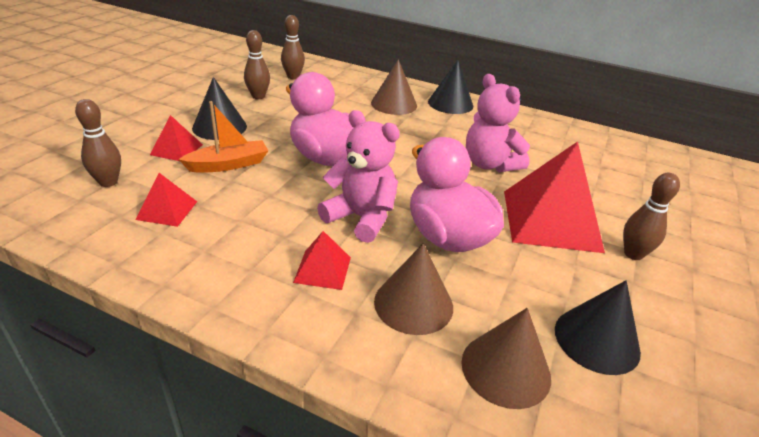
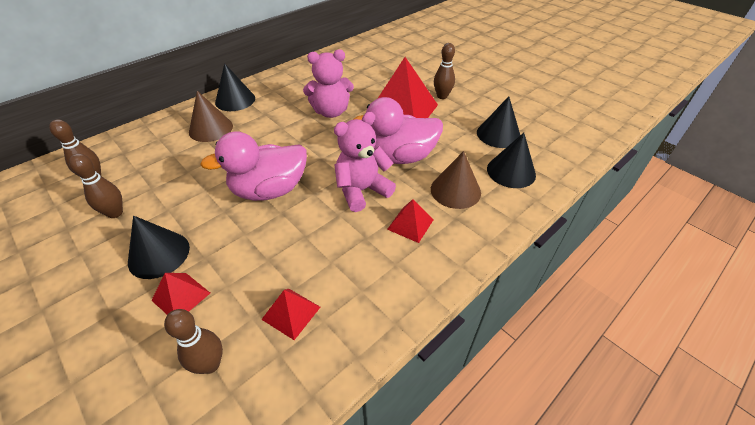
camera: 65 degrees left, 10 degrees up
(228, 164) = (239, 257): orange boat -> none
(505, 369) = (511, 171): brown cone -> black cone

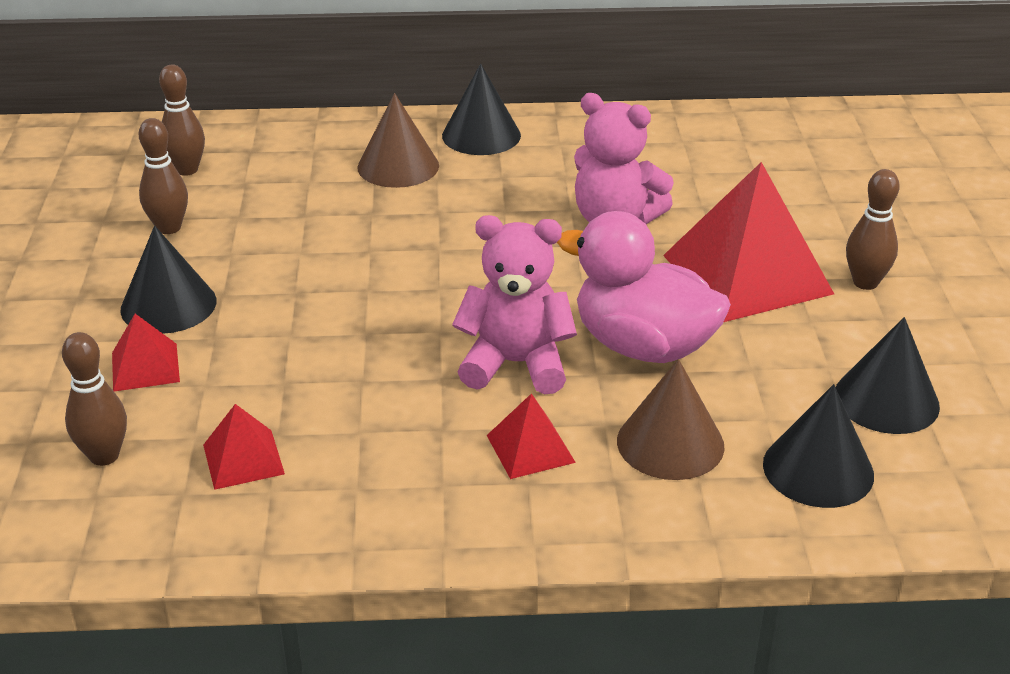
camera: 40 degrees right, 10 degrees down
(269, 190) = (383, 295): pink duck -> none

